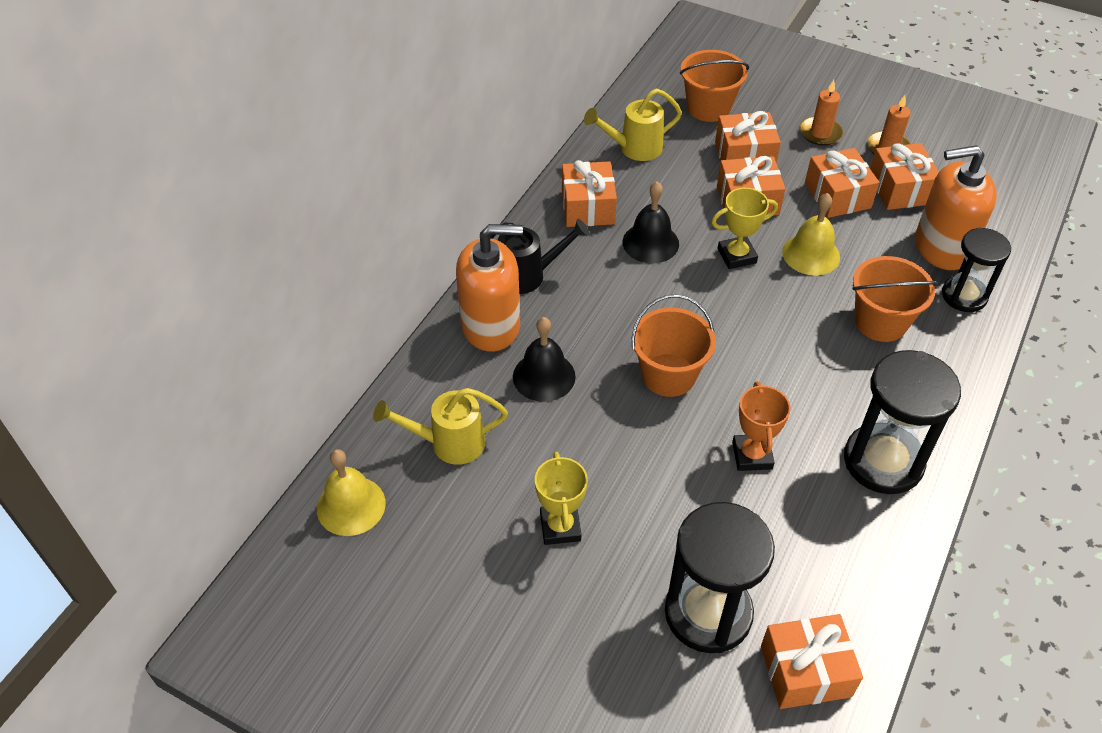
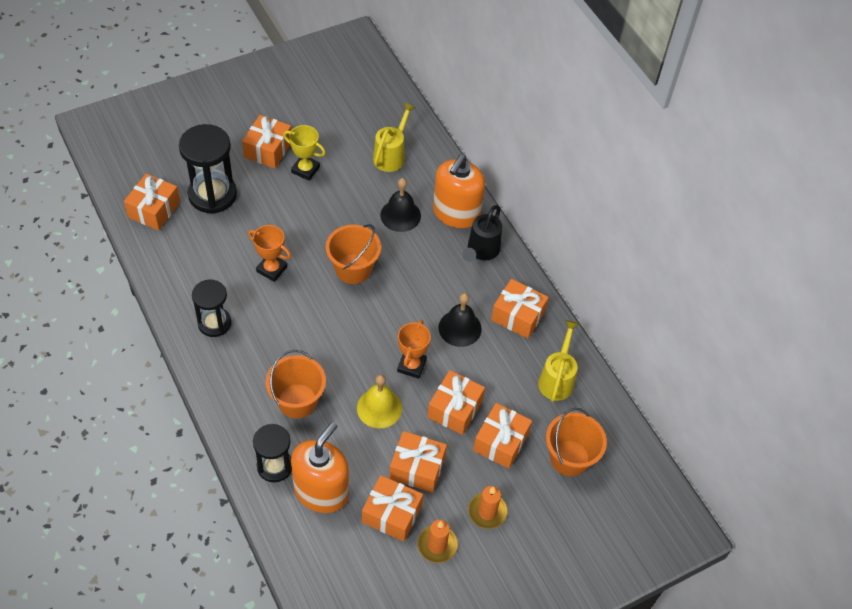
camera: 120 degrees right, 5 degrees up
(351, 505) = (387, 105): yellow bell -> none
(564, 601) = (268, 150): none -> orange gift
(736, 256) = (411, 366): yellow trophy -> orange trophy
(883, 461) = (214, 323): black hourglass -> black hourglass, size x0.64

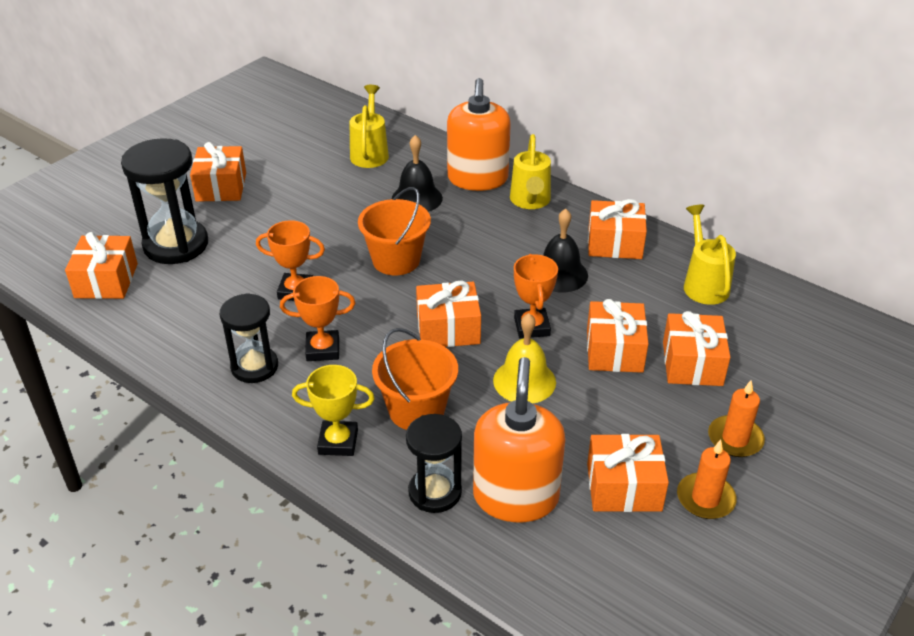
camera: 20 degrees left, 15 degrees down
(264, 327) = (322, 349): none -> orange trophy
(305, 170) = (278, 191): yellow trophy -> yellow trophy (338, 442)
(417, 468) = (616, 425): orange gift -> orange gift (448, 329)
(481, 251) = (530, 201): black watering can -> yellow watering can
(569, 458) = (780, 351): orange bucket -> none

